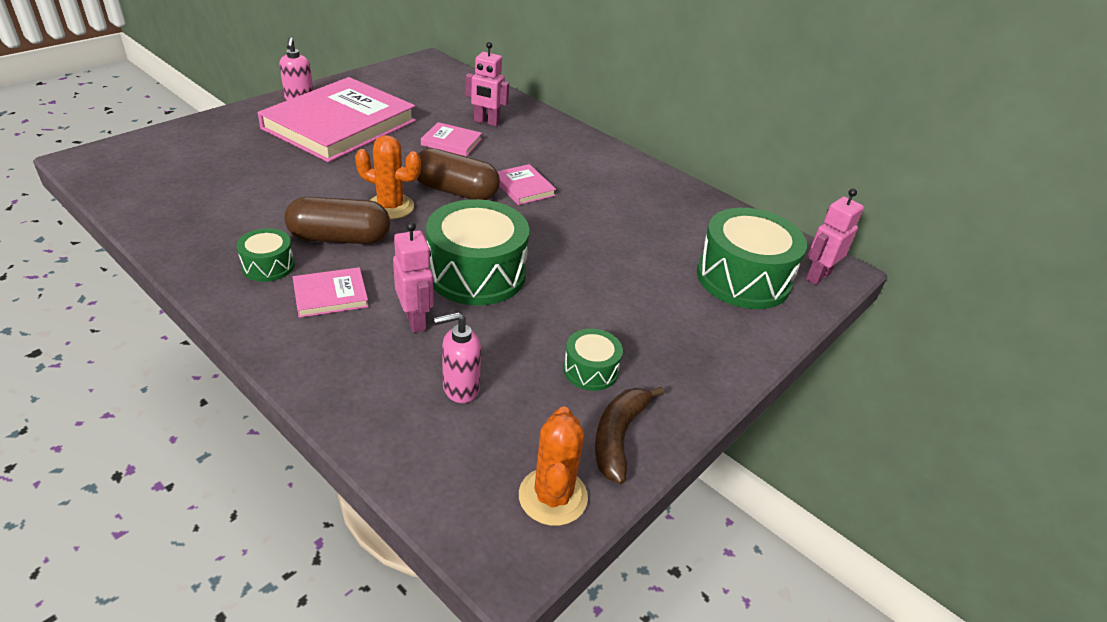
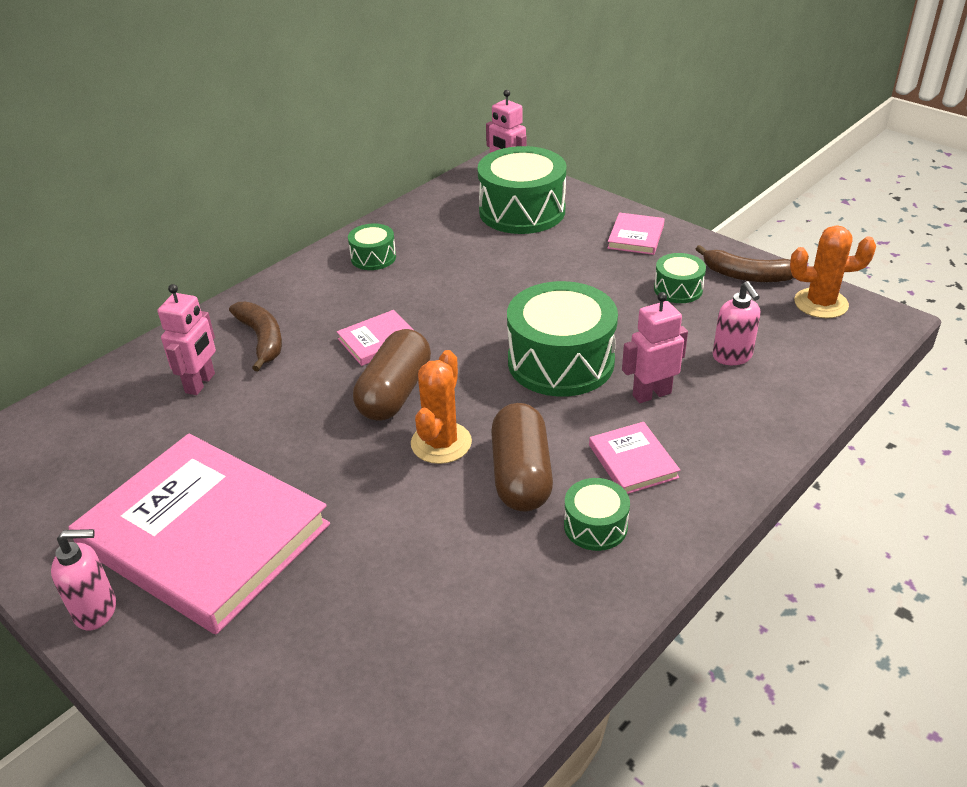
camera: 85 degrees left, 0 degrees up
(451, 142) = (263, 410): pink book -> pink book (636, 237)
(532, 142) = (262, 339): none -> brown banana
(646, 190) = (373, 257): none -> green drum

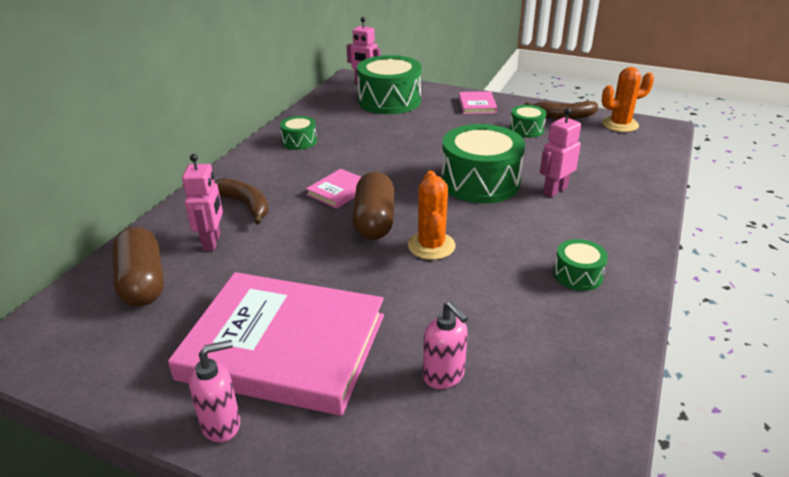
camera: 20 degrees left, 5 degrees down
(521, 475) = (503, 254): brown capsule -> brown capsule (142, 282)
(632, 461) = (573, 231): pink book -> none
(732, 356) = (589, 161): pink soap dispenser -> pink soap dispenser (444, 376)

